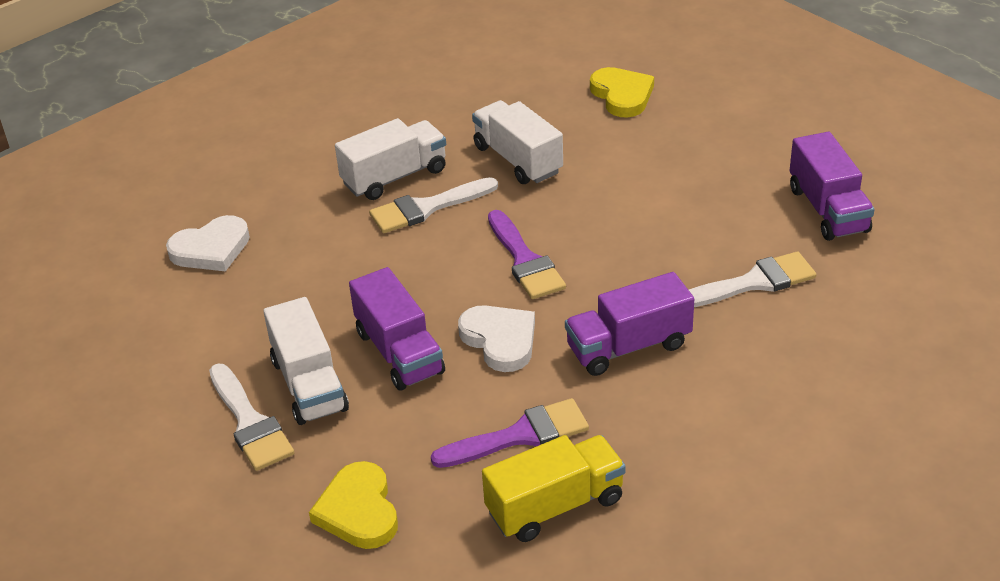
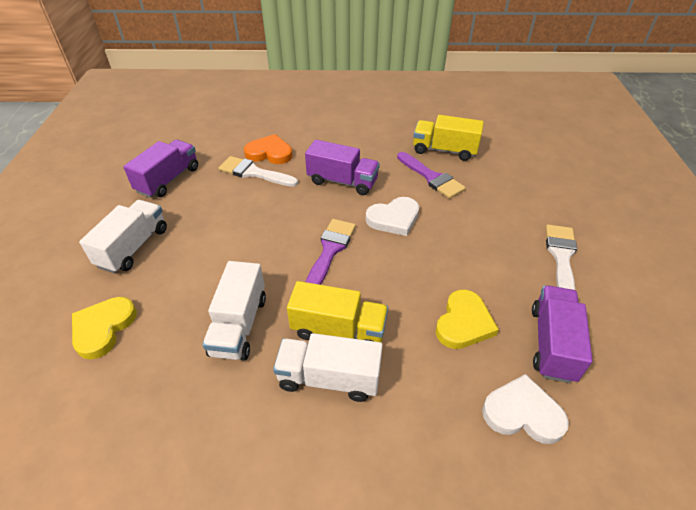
camera: 140 degrees left, 5 degrees up
(309, 384) = (514, 257): white truck -> white truck (133, 247)
(358, 511) = (528, 190): yellow heart -> yellow heart (463, 323)
(399, 352) = (450, 244): purple truck -> purple truck (552, 343)
(427, 208) = (338, 330): white brush -> yellow truck
(500, 340) = (394, 218): white heart -> white heart turned 120 degrees counterclockwise
(519, 436) = (431, 177): purple brush -> purple brush turned 150 degrees counterclockwise
(787, 321) = (269, 153): none -> orange heart

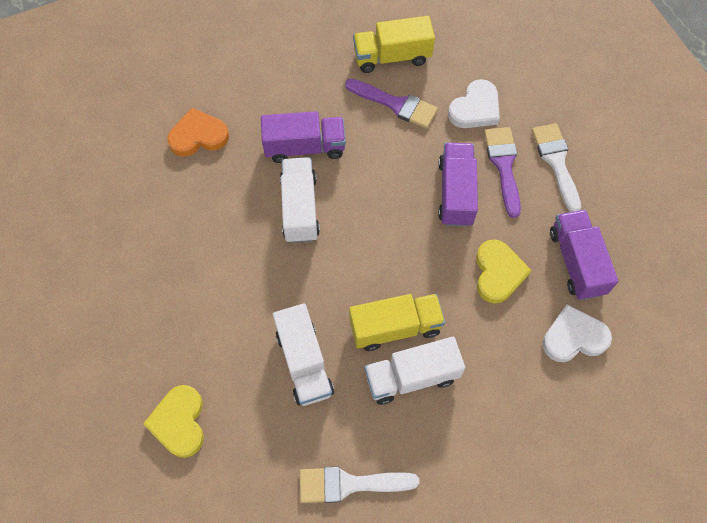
camera: 25 degrees left, 20 degrees up
(133, 247) = (137, 325): white truck -> white truck (300, 208)
(168, 180) = (107, 222): purple truck -> purple truck (455, 193)
(254, 173) = (199, 173): white brush -> white brush (349, 484)
(330, 251) = (341, 244): purple brush -> purple brush (503, 166)
(394, 218) = (383, 178): white heart -> white heart (475, 108)

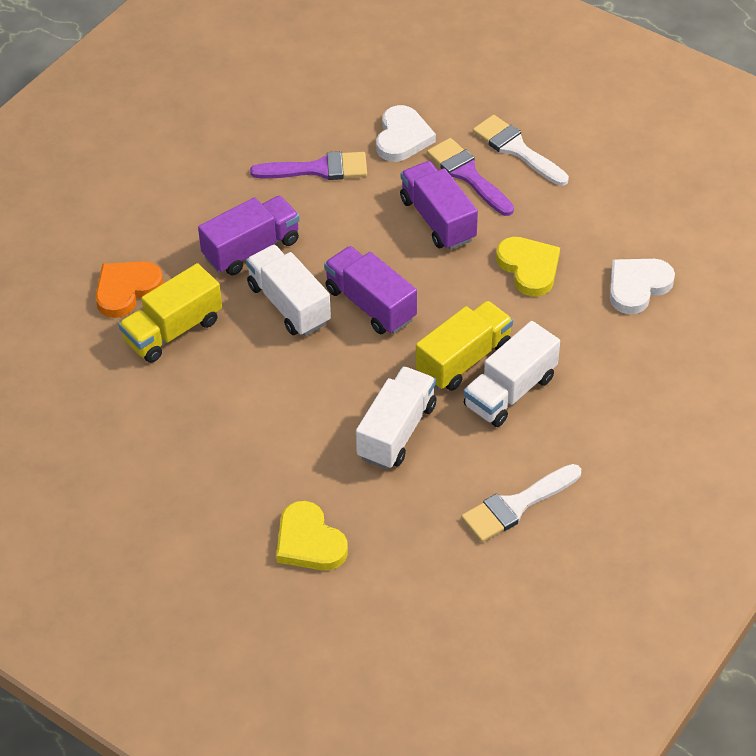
camera: 30 degrees left, 15 degrees down
(304, 362) = (396, 431): white truck -> white truck turned 105 degrees counterclockwise
(392, 57) = (281, 128): yellow truck -> yellow truck (173, 330)
(576, 262) = (596, 225): purple truck -> purple truck (370, 304)

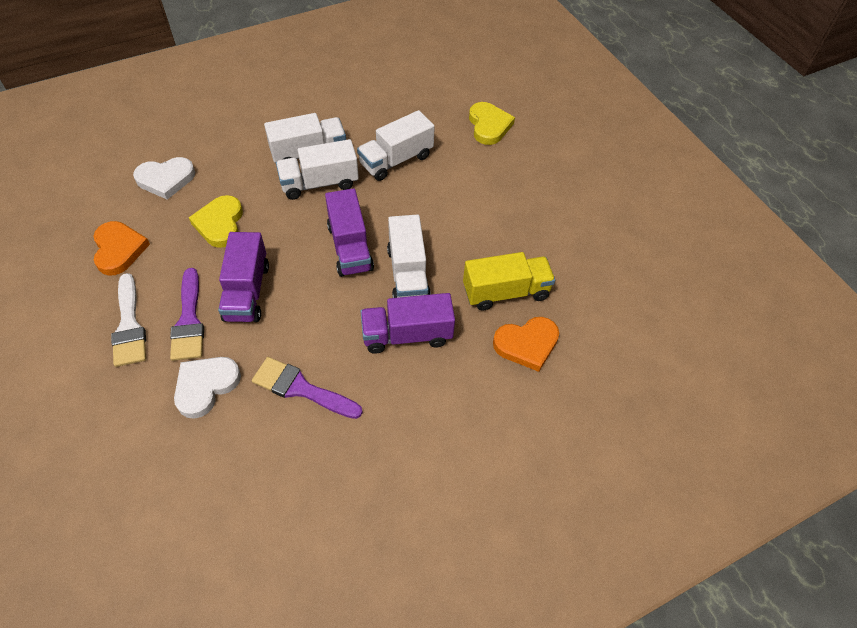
camera: 155 degrees left, 5 degrees up
(463, 359) = (319, 183): yellow truck -> white truck
(516, 505) = (359, 97): white brush -> none
(601, 201) = (119, 250): none -> orange heart

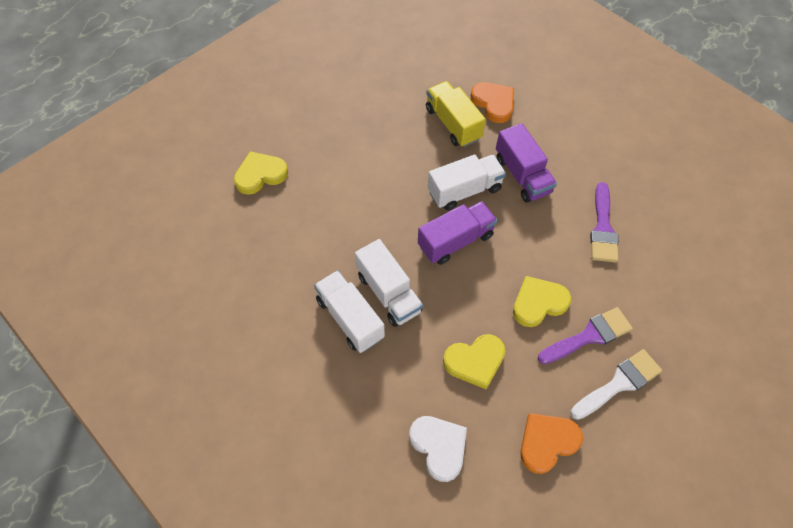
camera: 105 degrees left, 5 degrees up
(206, 386) = (637, 294): white heart -> none
(247, 292) = (538, 303): purple truck -> yellow heart
(396, 160) = (334, 237): white truck -> none

